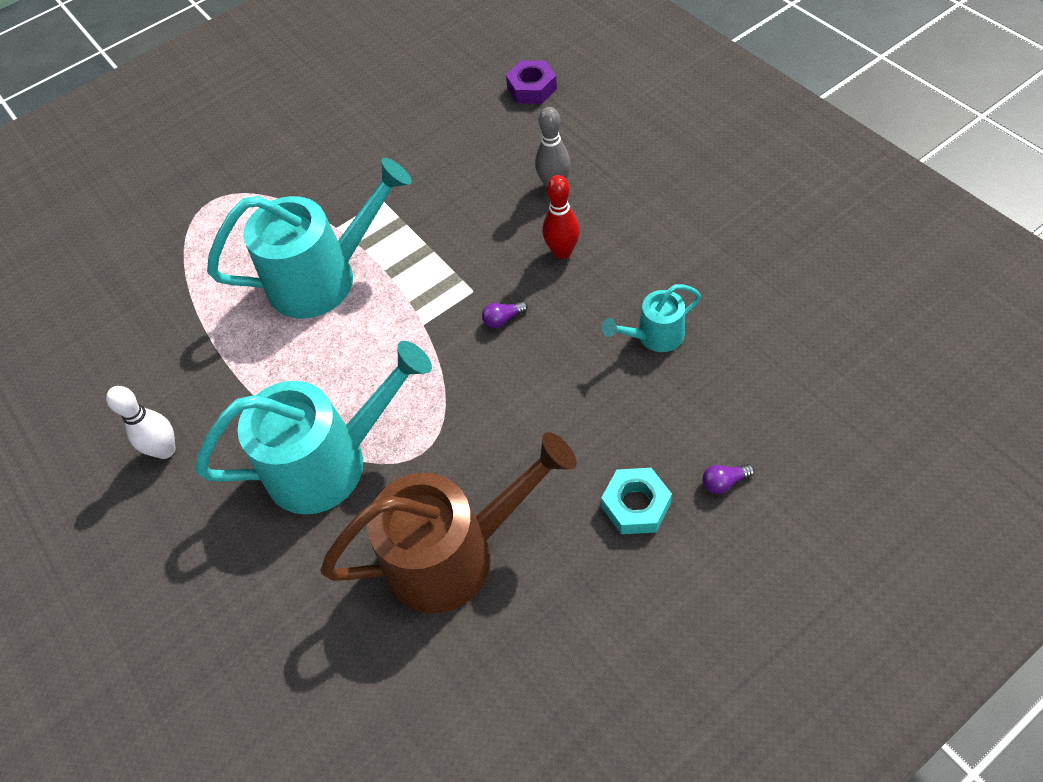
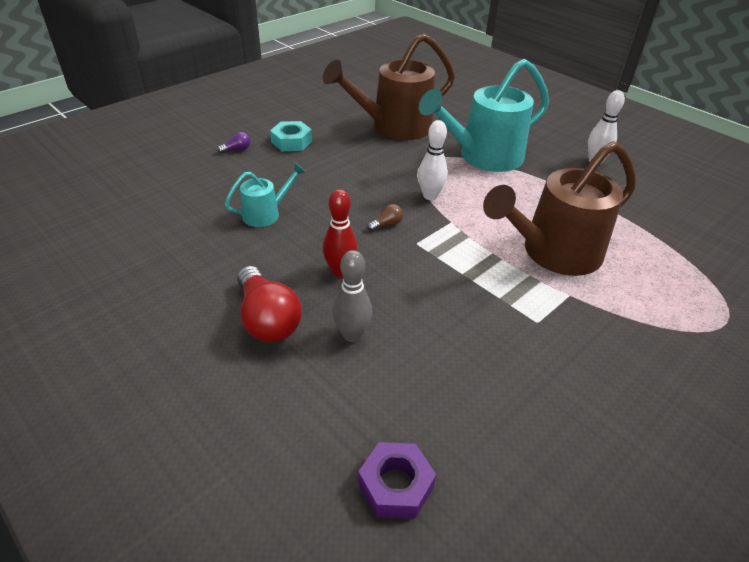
camera: 165 degrees right, 15 degrees down
(324, 277) = (553, 253): turquoise watering can -> brown watering can
(437, 371) = (430, 196): none -> white bowling pin
(503, 319) = (386, 224): purple light bulb -> brown light bulb
(633, 199) = (267, 319): none -> red light bulb

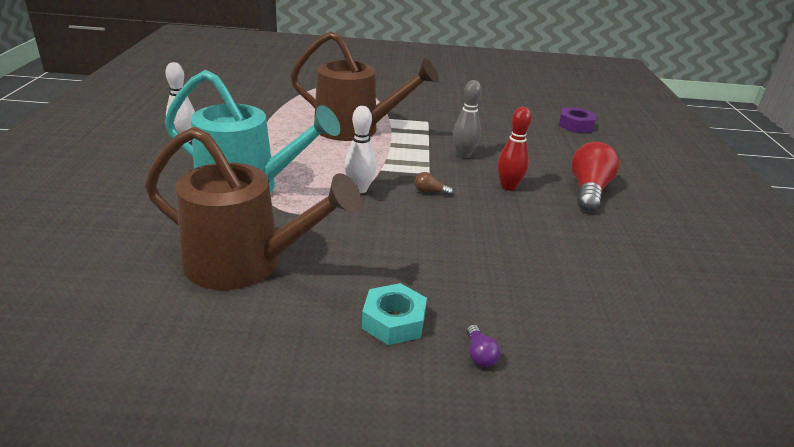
camera: 135 degrees left, 10 degrees down
(237, 149) = (479, 355): purple light bulb -> purple light bulb turned 120 degrees counterclockwise
(266, 214) = (523, 252): turquoise watering can -> none
(352, 335) = (540, 162): grey bowling pin -> grey bowling pin (463, 155)

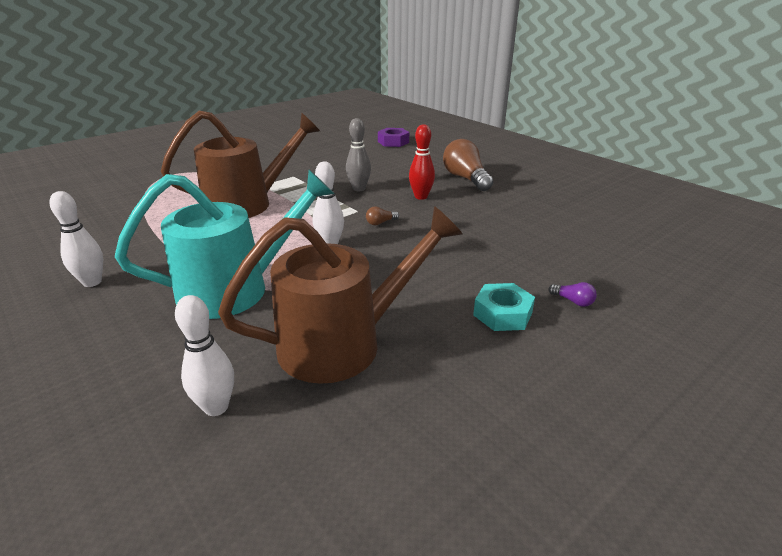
camera: 40 degrees left, 0 degrees up
(119, 253) = (216, 407): none -> white bowling pin
(588, 191) = (466, 178): red light bulb -> brown light bulb

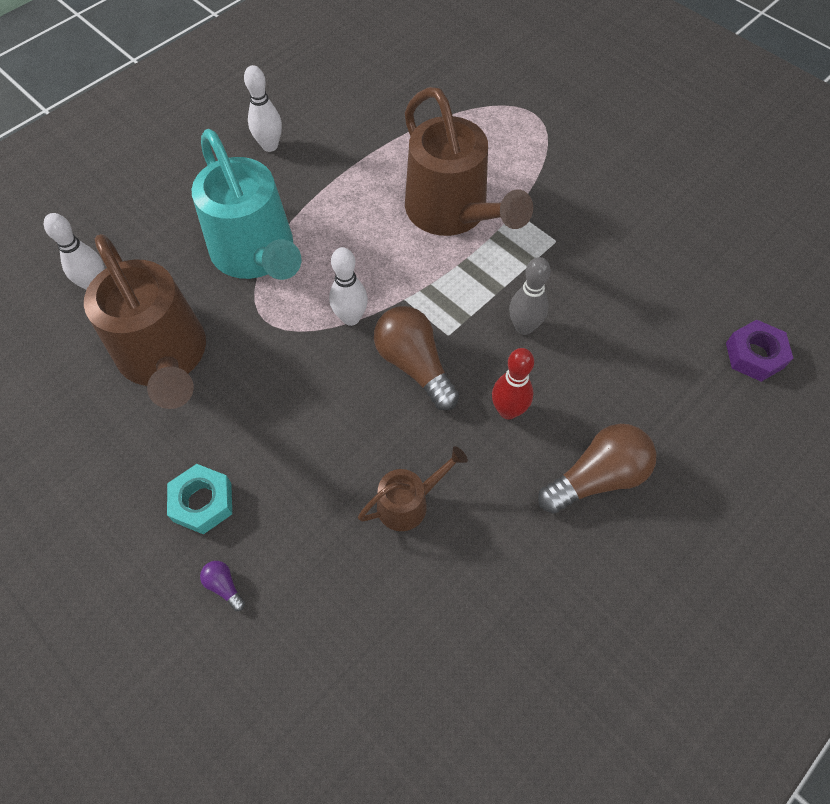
camera: 85 degrees right, 30 degrees up
(380, 223) = (414, 365): brown light bulb -> brown light bulb, size x2.33
(489, 229) = (409, 502): none -> brown watering can
(573, 301) = (224, 586): purple light bulb -> purple light bulb turned 105 degrees clockwise

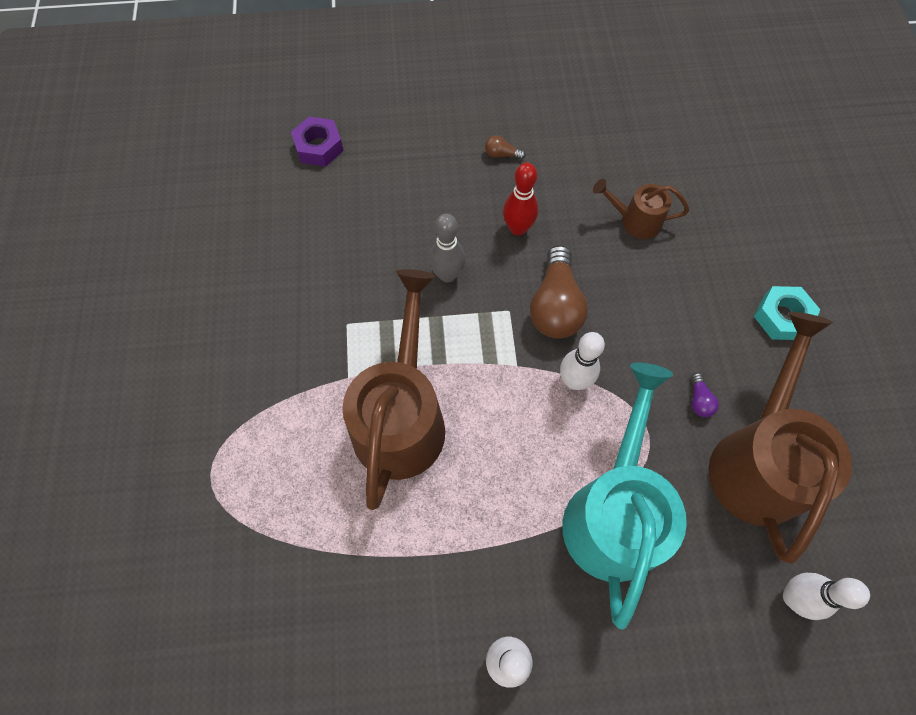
camera: 140 degrees left, 5 degrees up
(224, 586) = (793, 255): purple light bulb -> purple light bulb (699, 400)
(597, 477) = (501, 154): brown light bulb -> brown light bulb, size x0.43

